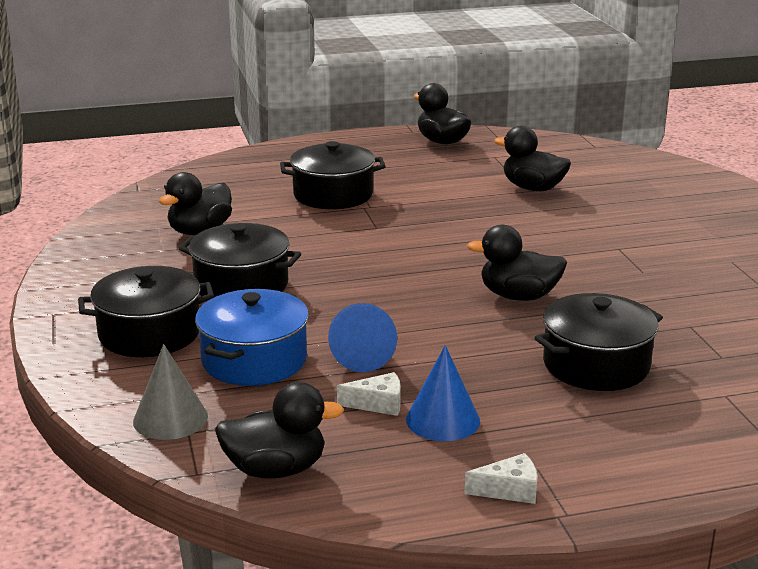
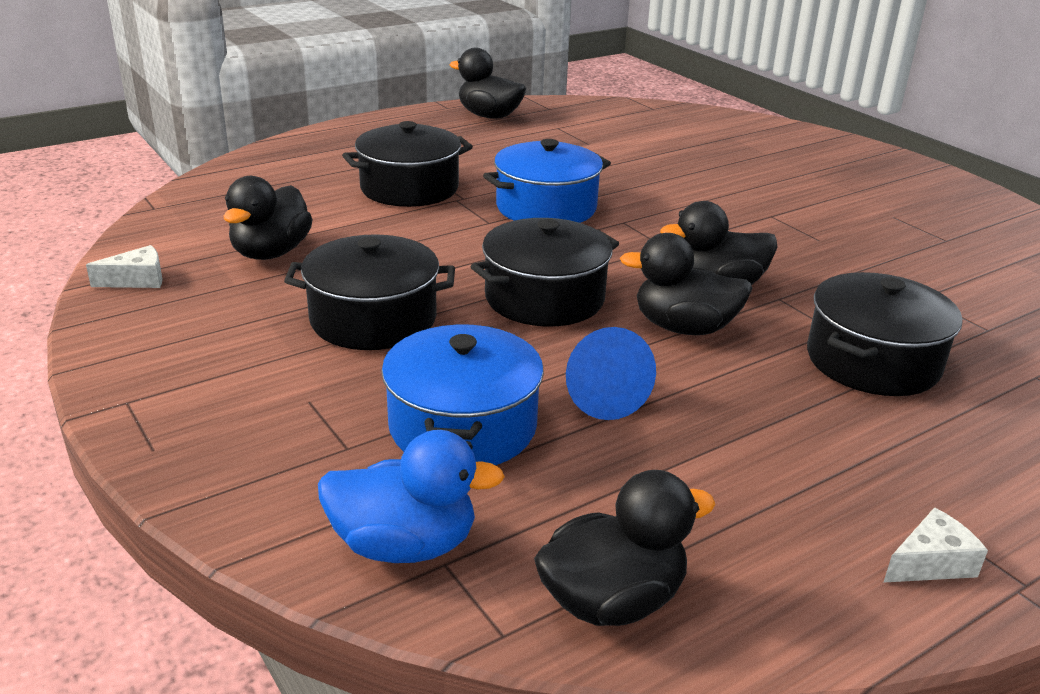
camera: 20 degrees left, 5 degrees up
(150, 333) = (290, 410): black pot -> black pot (544, 298)
(170, 418) = (404, 545): grey cone -> blue duck
(378, 404) = (670, 464): white cheese -> white cheese (137, 280)
(430, 221) = (546, 207): none -> blue pot
(443, 420) = (766, 472): blue cone -> none
(533, 188) = (627, 158): black duck -> black duck (684, 328)

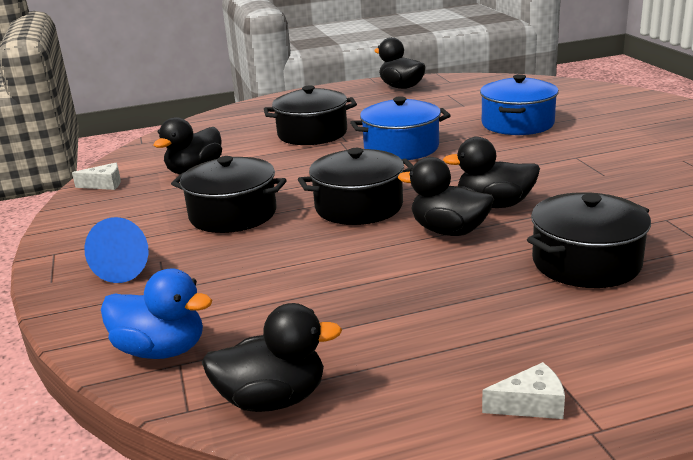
camera: 20 degrees right, 5 degrees down
(462, 426) = (247, 283): blue pot -> blue pot (517, 124)
(600, 395) = (355, 271): blue cone -> blue cone (127, 267)

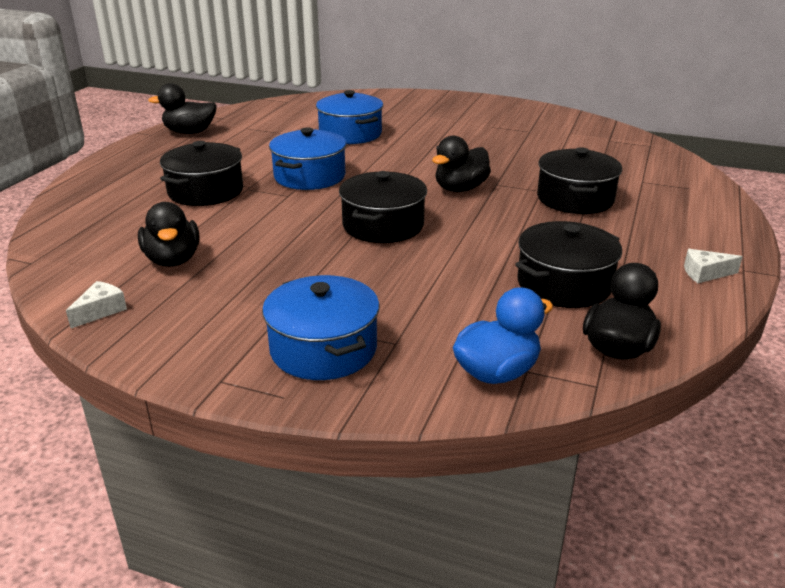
camera: 55 degrees left, 5 degrees up
(127, 267) = (323, 349): blue cone -> blue pot
(233, 214) = (303, 273): black pot -> black pot (564, 284)
(449, 231) = (474, 214): black duck -> none
(530, 405) = (705, 273): white cheese -> white cheese turned 120 degrees counterclockwise

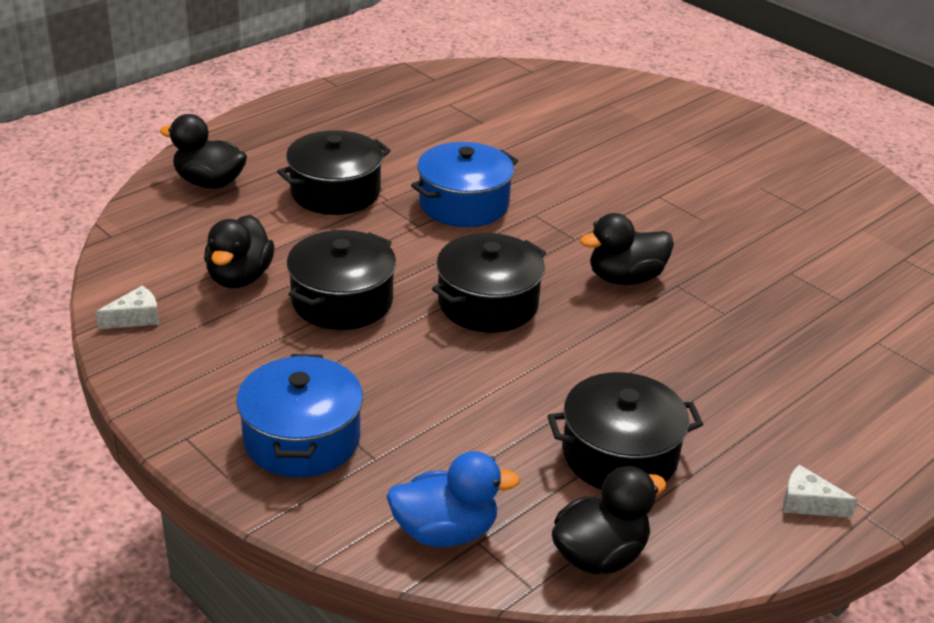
camera: 25 degrees right, 5 degrees up
(190, 132) = (380, 94): black duck -> black duck (209, 183)
(350, 134) = (565, 149): blue pot -> none
(575, 199) = (756, 340): black pot -> black pot (342, 301)

